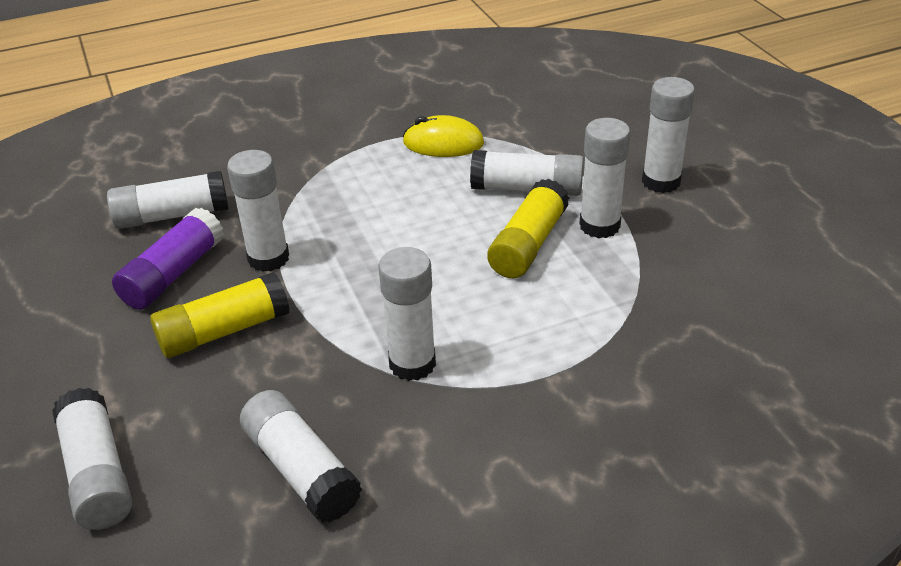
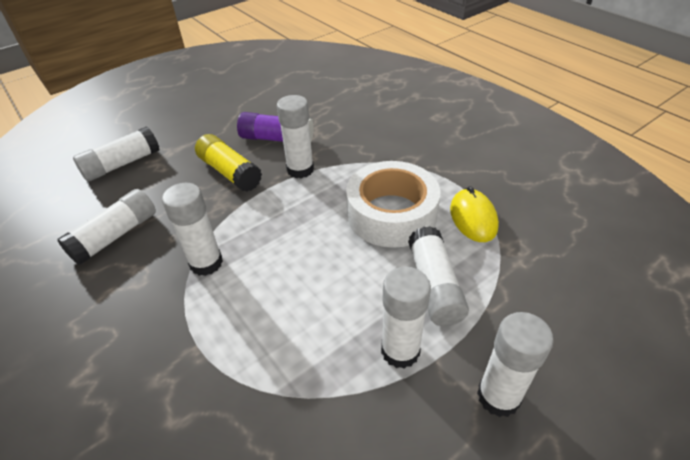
camera: 75 degrees right, 5 degrees up
(172, 215) = (330, 122): white glue stick -> none
(405, 196) = (391, 214): none -> white tape
(528, 244) = (356, 302): yellow glue stick -> none

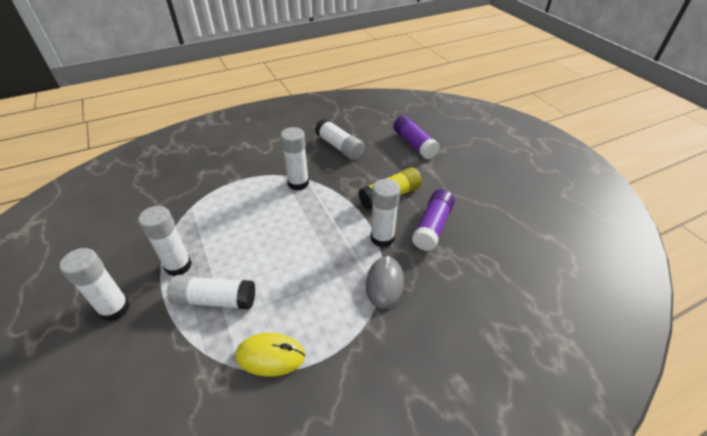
camera: 100 degrees right, 0 degrees up
(122, 164) = (414, 144): white glue stick -> purple glue stick
(360, 160) = (384, 283): none -> grey mouse
(391, 214) = (302, 291): white tape -> none

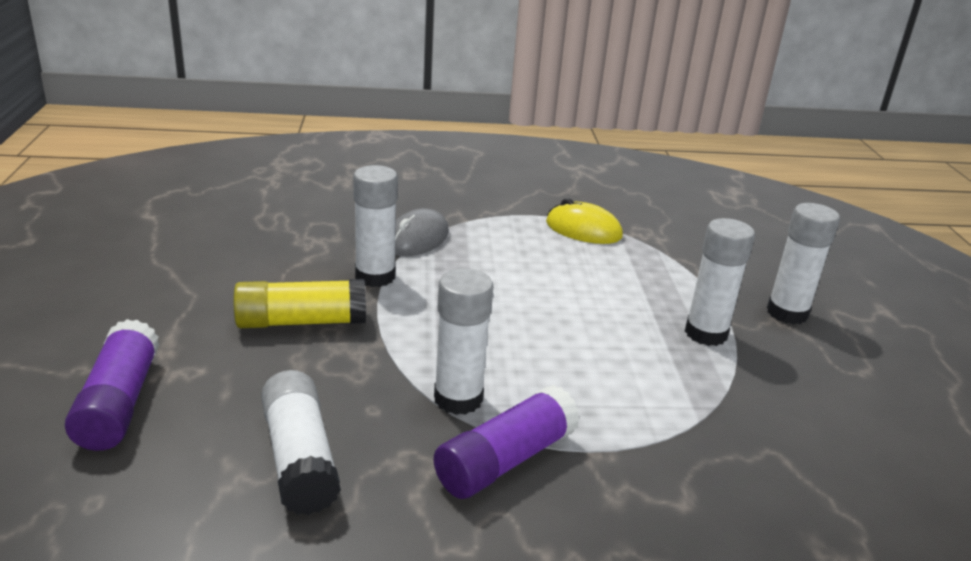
camera: 160 degrees left, 15 degrees down
(215, 300) = (646, 284): white glue stick -> none
(432, 227) = (286, 266): purple glue stick -> purple glue stick (505, 460)

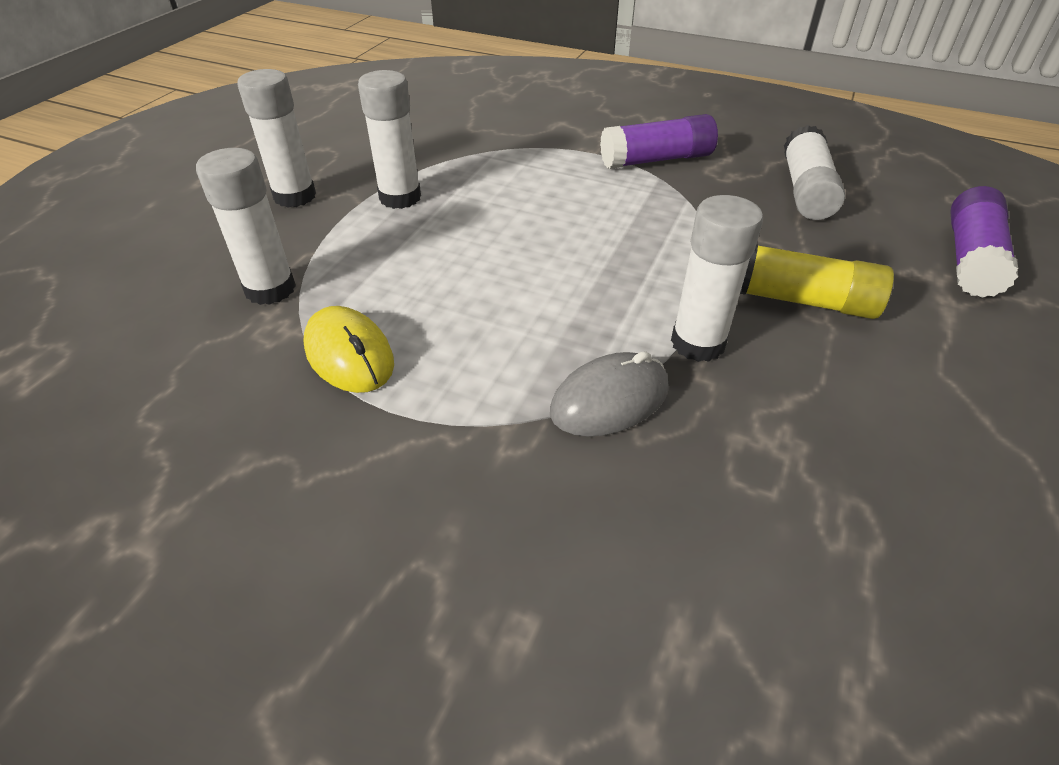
camera: 150 degrees left, 15 degrees up
(458, 399) = (668, 199): white glue stick -> white glue stick (270, 289)

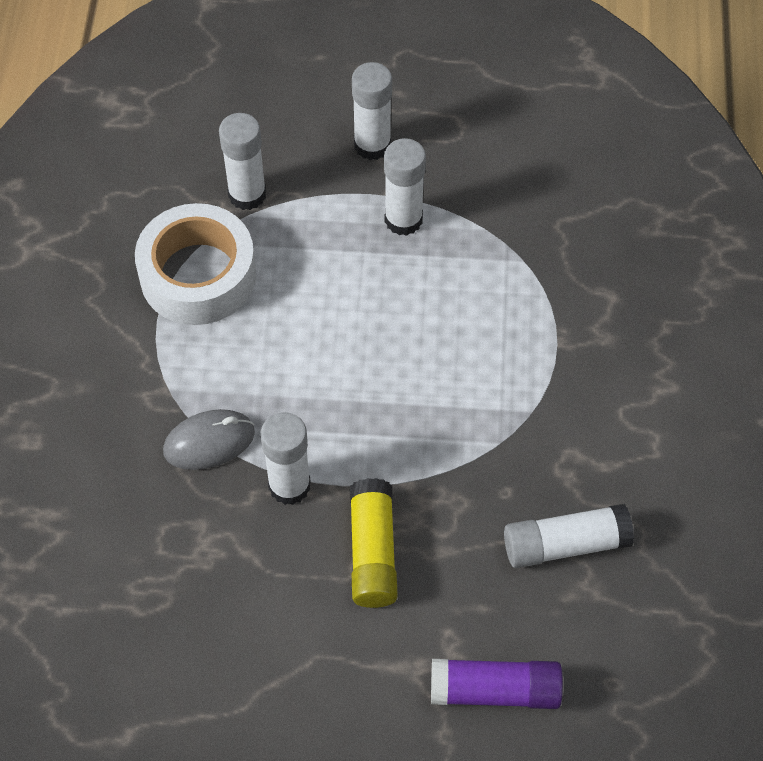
camera: 70 degrees right, 15 degrees up
(349, 355) = (198, 275): yellow mouse -> white tape
(609, 400) = (209, 442): grey mouse -> grey mouse turned 60 degrees counterclockwise
(656, 160) = (568, 402): purple glue stick -> none

